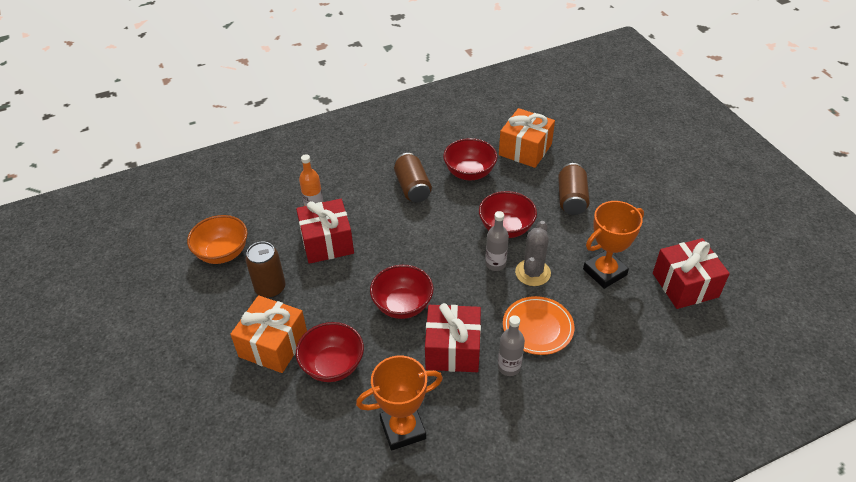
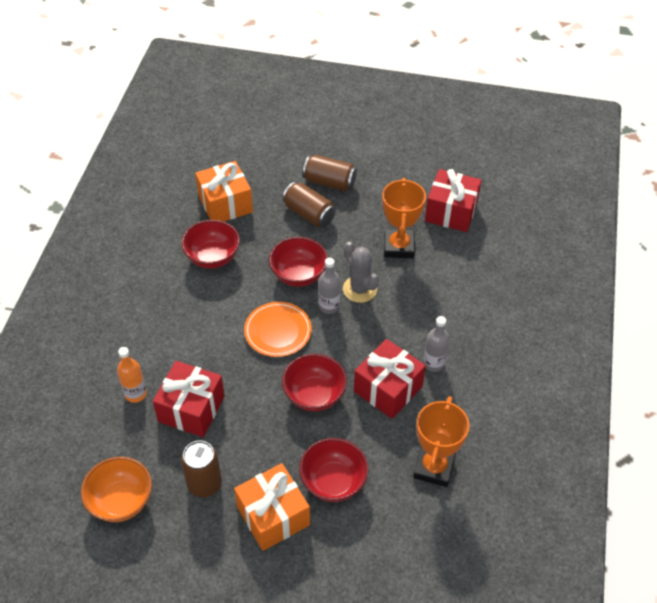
camera: 55 degrees left, 5 degrees up
(412, 187) = (188, 307): brown can -> brown can (329, 182)
(537, 327) = (413, 322): orange plate -> orange plate (278, 331)

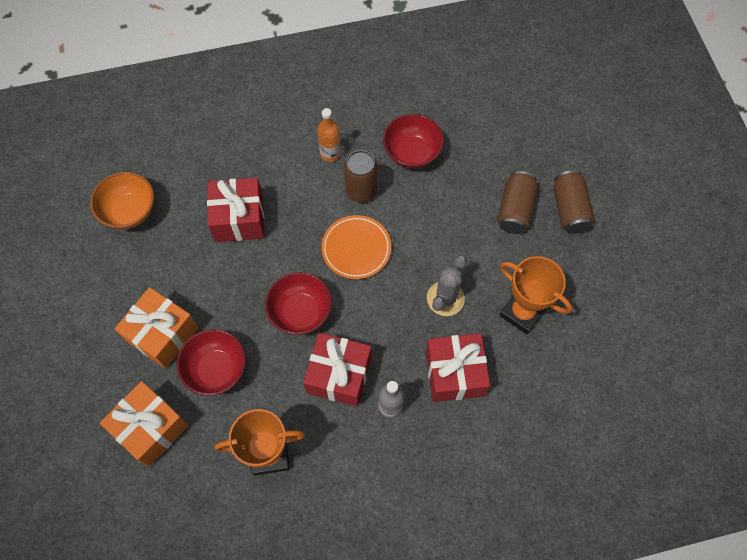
camera: 65 degrees right, 15 degrees up
(135, 394) = (234, 169): orange bottle -> orange bottle (330, 153)
(204, 484) = (171, 265): brown can -> brown can (361, 191)
(225, 204) = (482, 132): orange gift -> orange gift (151, 428)
(298, 275) = (432, 235): red bowl -> none
(329, 306) = (409, 280): grey bottle -> none
(399, 247) = (522, 312): orange trophy -> orange trophy turned 60 degrees clockwise
(451, 212) = (603, 345): red gift -> red gift (454, 373)

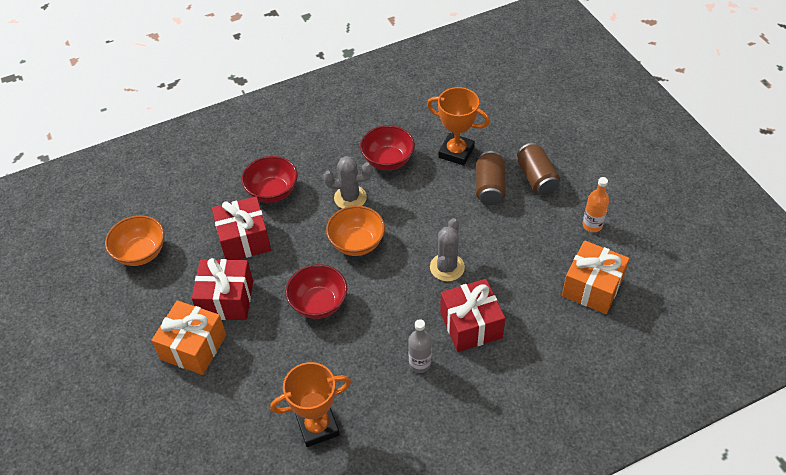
camera: 10 degrees left, 15 degrees down
(151, 428) = (199, 428): orange gift -> orange gift (592, 287)
(216, 369) = (251, 366): red bowl -> red bowl (272, 192)
(330, 153) = (315, 173): orange bottle -> orange bottle (592, 225)
(339, 375) = (366, 347): red gift -> red gift (226, 299)
(356, 248) = (357, 243): orange plate -> orange bowl
(361, 191) = (350, 197): brown can -> grey cactus
(522, 312) = (517, 265): orange trophy -> orange trophy (456, 152)

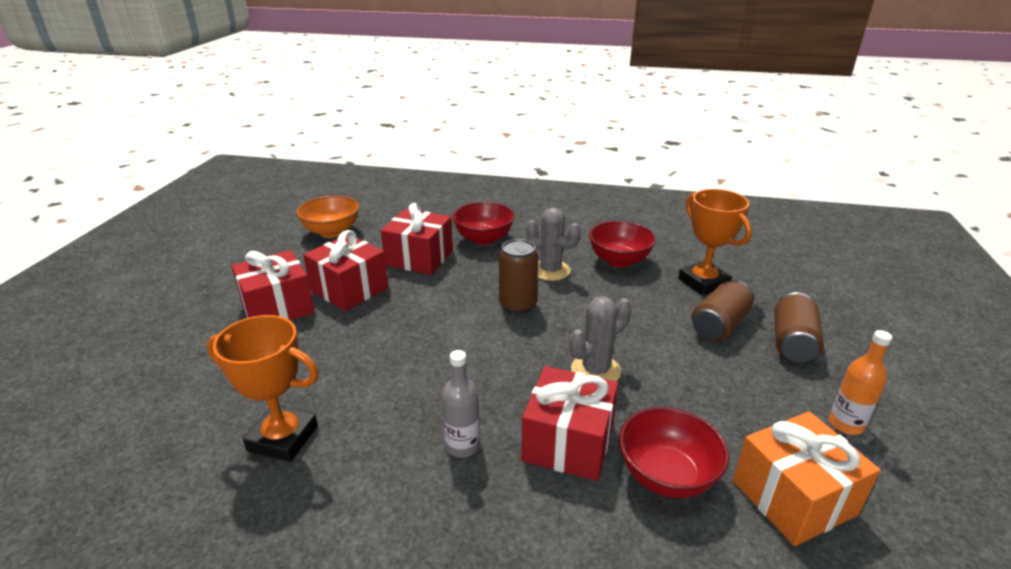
camera: 35 degrees right, 20 degrees down
(194, 347) = (278, 308): orange gift -> red gift
(318, 304) = (423, 332): red bowl -> red bowl (666, 476)
(357, 243) = (517, 305): orange bowl -> brown can

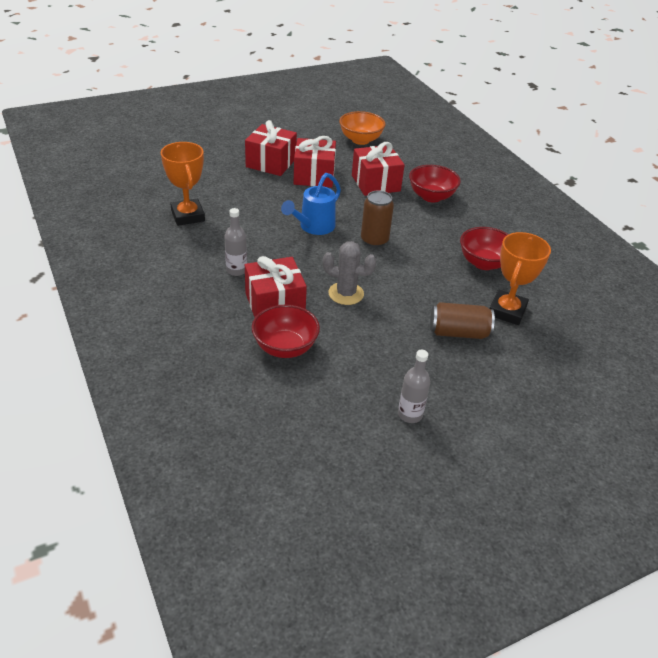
camera: 50 degrees right, 10 degrees up
(445, 335) = (313, 227): none -> blue watering can
(550, 270) = (430, 238): grey cactus -> none
(792, 342) = (479, 373): brown can -> none
(793, 497) = (316, 401): orange gift -> none
(846, 424) = (410, 414): orange bottle -> grey bottle

